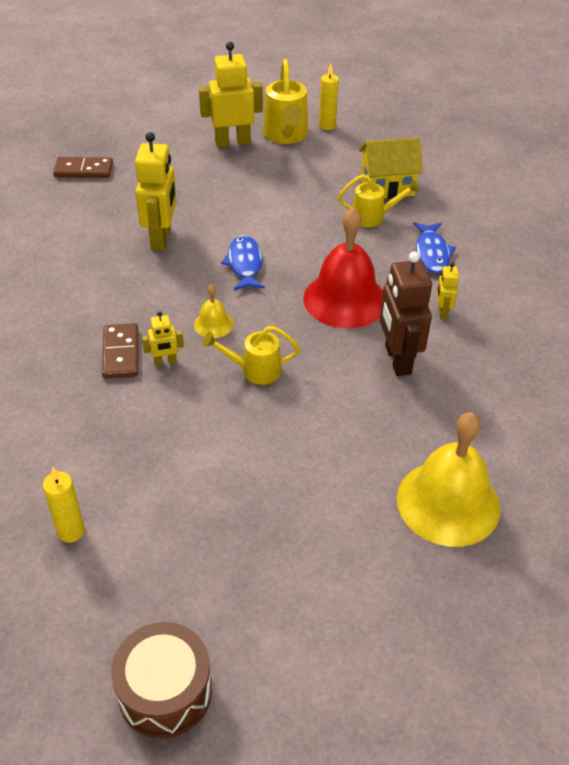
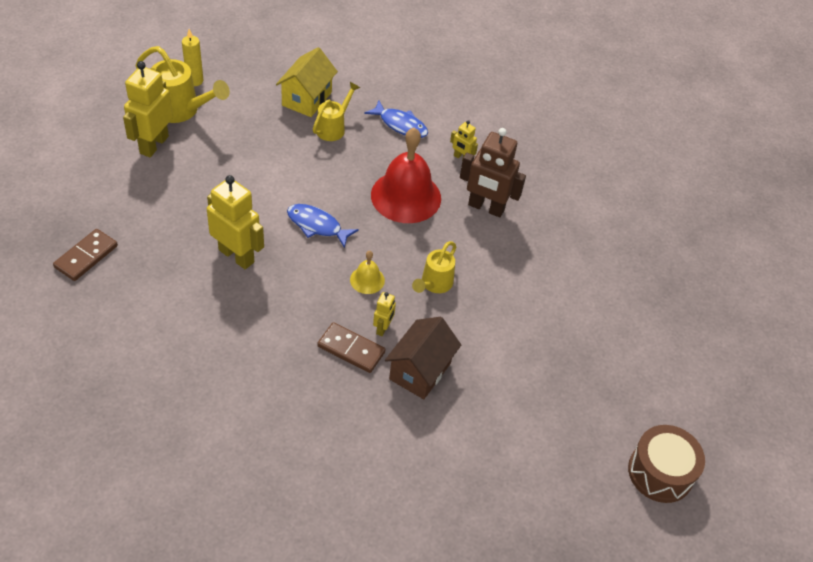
camera: 60 degrees left, 5 degrees up
(71, 531) = (504, 463): yellow candle -> none
(136, 411) = (420, 371): none -> brown house
(448, 502) = (617, 260): yellow bell -> none

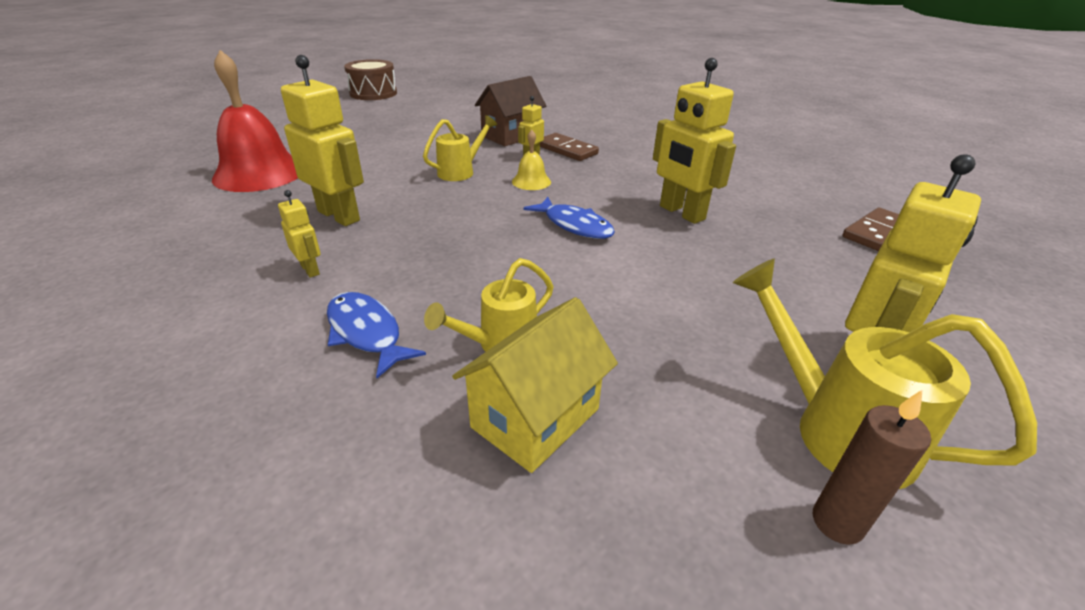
camera: 160 degrees left, 15 degrees down
(195, 81) = (837, 522): yellow candle -> brown candle
(406, 196) = (436, 238): red bell -> red bell (259, 173)
(486, 208) = (339, 215): brown robot -> yellow robot

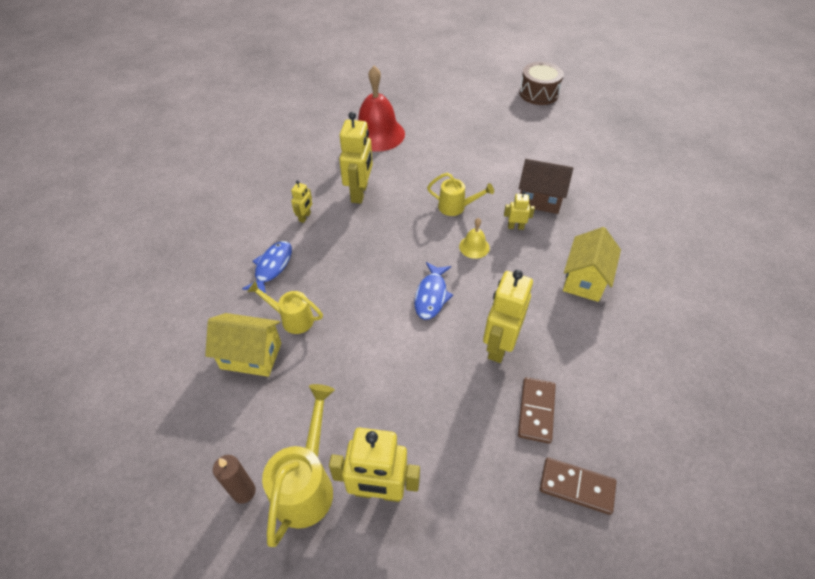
camera: 60 degrees right, 15 degrees up
(567, 150) = (546, 240): brown domino -> brown domino (536, 411)
(634, 152) = (585, 280): none -> yellow house

